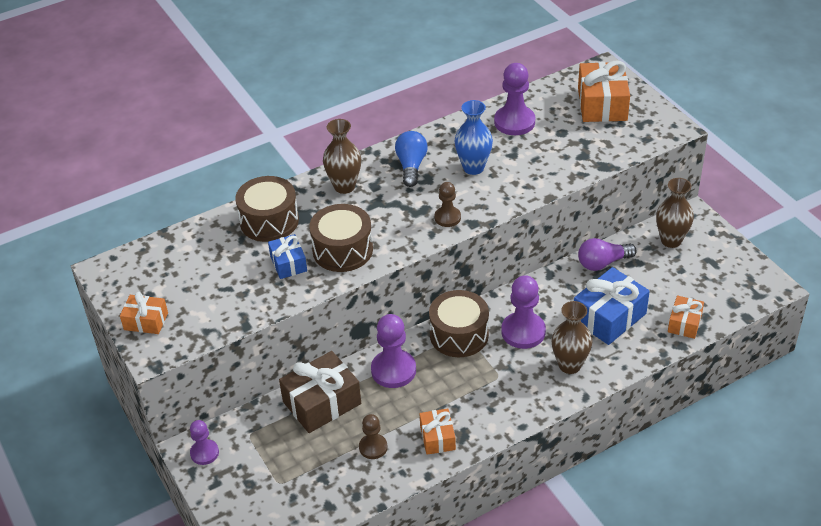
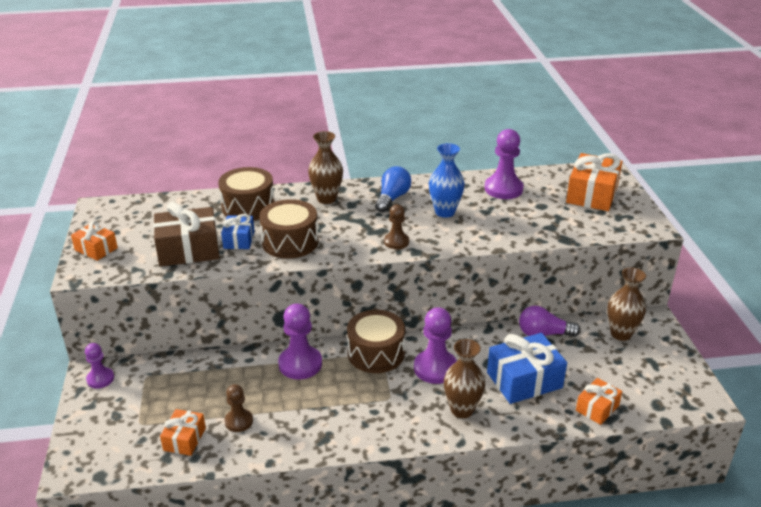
camera: 20 degrees right, 10 degrees down
(322, 403) = (222, 370): brown gift -> brown gift (188, 250)
(437, 437) = (300, 432): orange gift -> orange gift (184, 439)

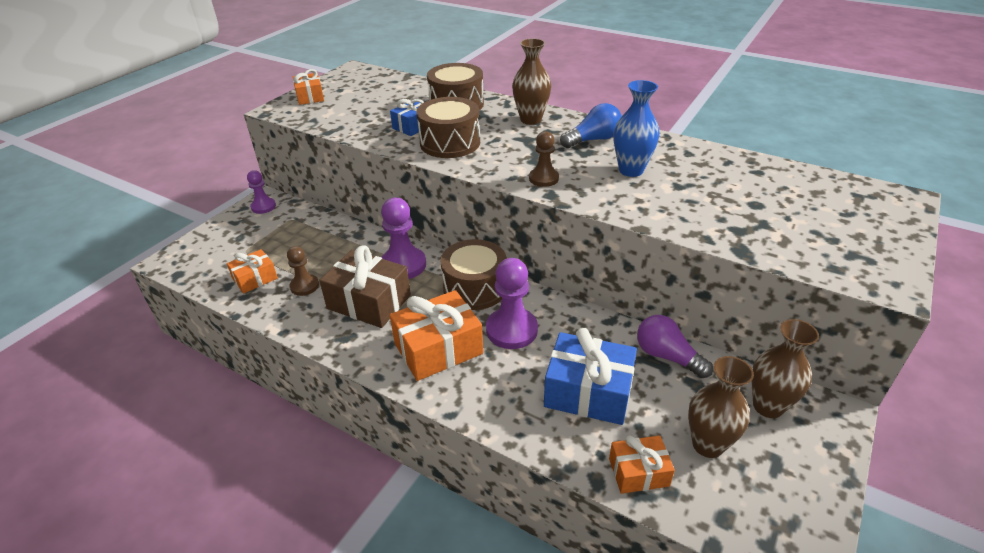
camera: 40 degrees right, 5 degrees up
(188, 250) = (367, 120): brown gift -> brown gift (369, 302)
(462, 410) = (489, 384): brown vase -> brown vase (707, 444)
(503, 189) = (729, 172): purple pawn -> none
(592, 194) = (844, 216): orange gift -> orange gift (438, 348)

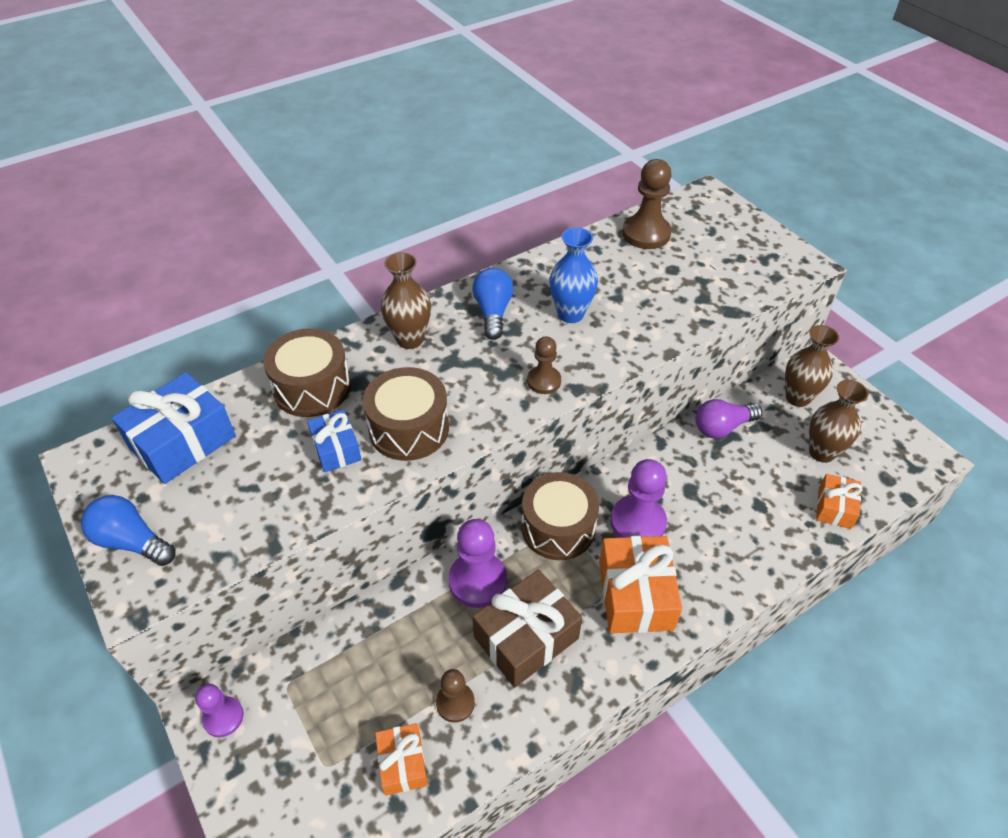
camera: 65 degrees left, 10 degrees up
(310, 97) = (132, 541): orange gift -> blue light bulb
(588, 392) = (741, 500): blue gift -> blue gift (182, 442)
(785, 179) = (646, 234): none -> brown pawn

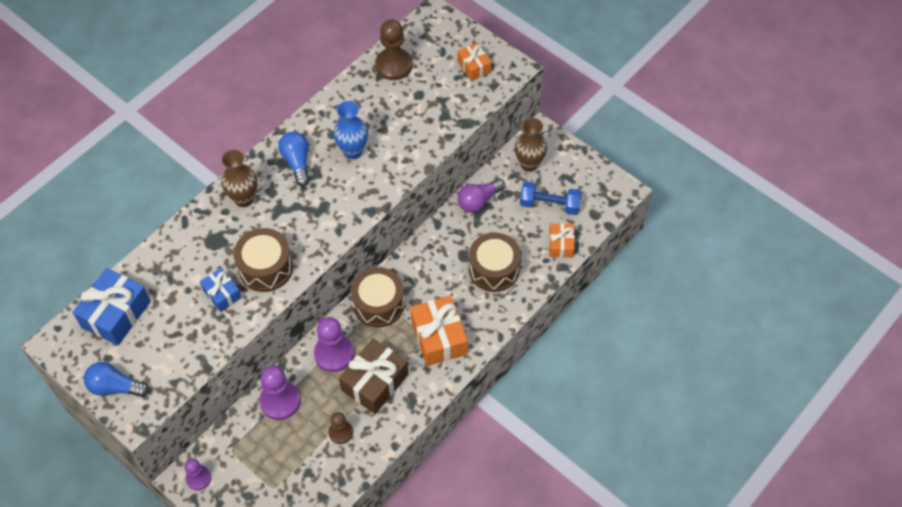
camera: 15 degrees left, 10 degrees up
(312, 387) = (188, 253): brown drum -> brown drum (494, 269)
(402, 763) = (319, 474): orange gift -> orange gift (474, 67)
(544, 381) = (347, 210): brown pawn -> none
(638, 522) = (431, 287): purple pawn -> purple pawn (280, 401)
(821, 452) = (549, 204): brown vase -> blue dumbbell

